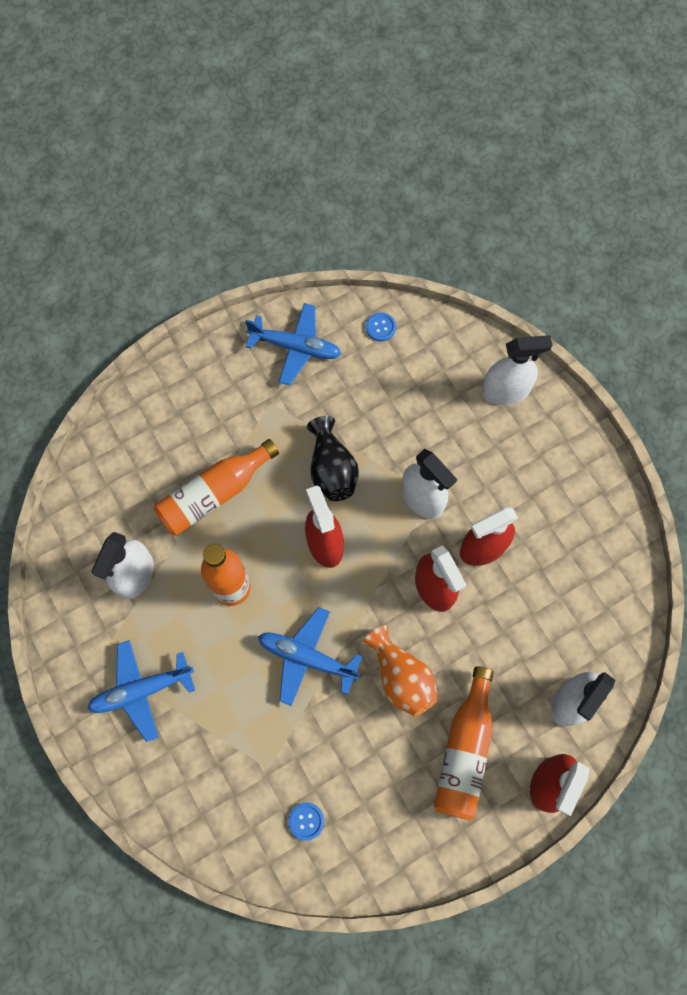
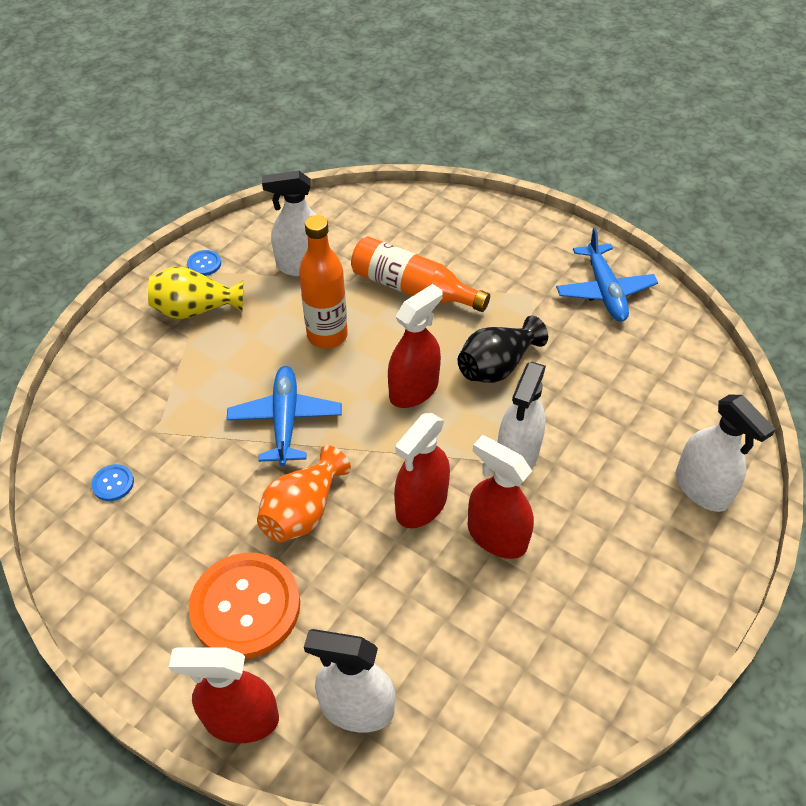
camera: 65 degrees right, 20 degrees down
(141, 690) = (196, 310): blue plane -> yellow vase
(380, 327) = (682, 348): blue button -> blue button (204, 264)
(464, 750) = (245, 607): orange bottle -> orange button

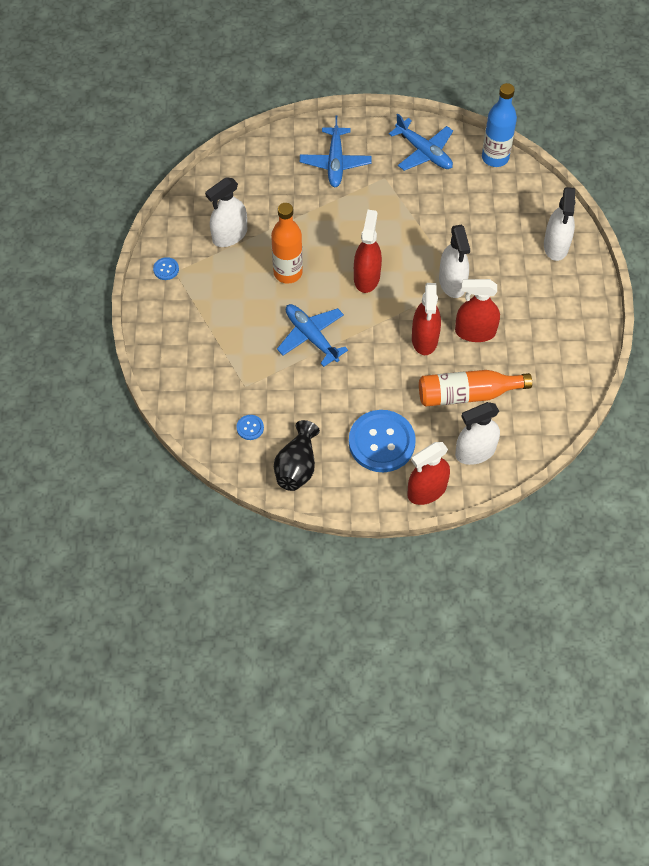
camera: 35 degrees left, 10 degrees up
(196, 310) = (192, 302): yellow vase -> none
(245, 607) = (381, 442): orange button -> blue button
(303, 511) = (367, 379): orange vase -> none
(413, 289) = (311, 213): orange bottle -> orange bottle (467, 394)
(487, 252) = (335, 163): none -> blue plane
(497, 366) = (401, 236): black vase -> black vase (297, 466)
(694, 340) = (495, 157): none -> blue bottle
(701, 488) = (556, 246): white spray bottle -> white spray bottle turned 75 degrees clockwise

